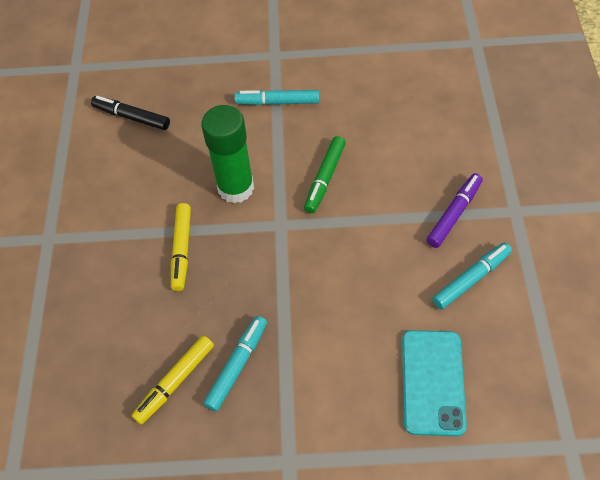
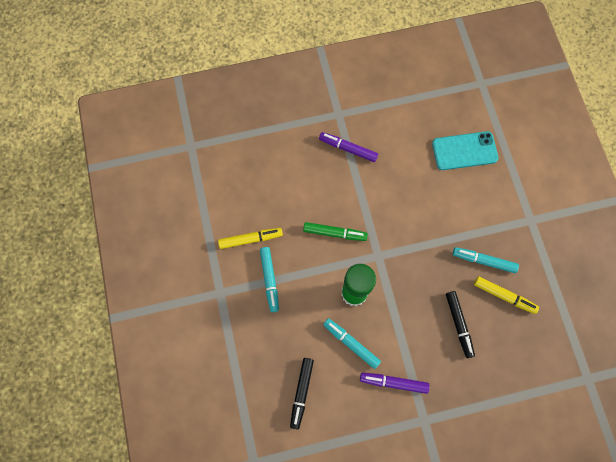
camera: 105 degrees left, 15 degrees up
(106, 213) = (393, 382): none -> purple marker
(153, 307) = (458, 324): none -> black marker
(182, 250) = (412, 318): yellow marker -> yellow marker (250, 239)
(471, 279) = (393, 136): turquoise marker -> turquoise marker (351, 343)

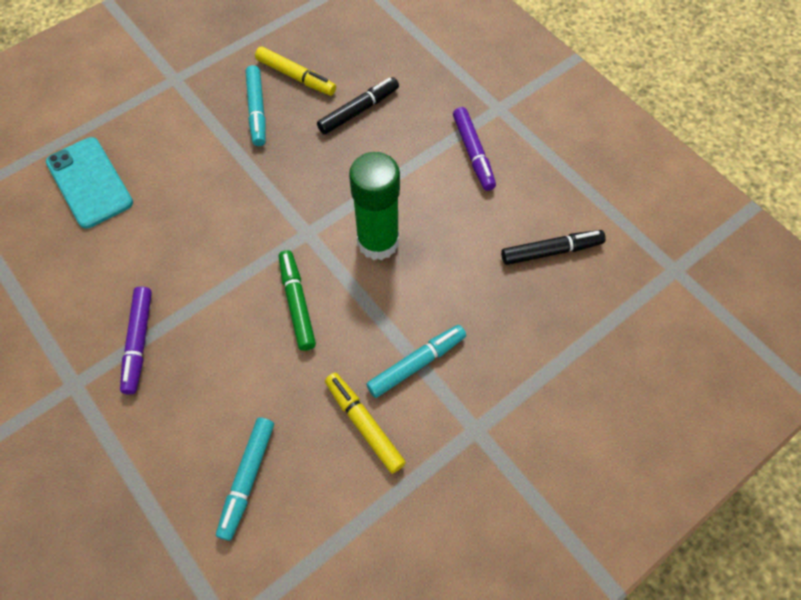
camera: 115 degrees left, 10 degrees down
(351, 343) = (451, 218): turquoise marker -> turquoise marker (247, 479)
(504, 296) = (296, 77): yellow marker -> yellow marker turned 120 degrees clockwise

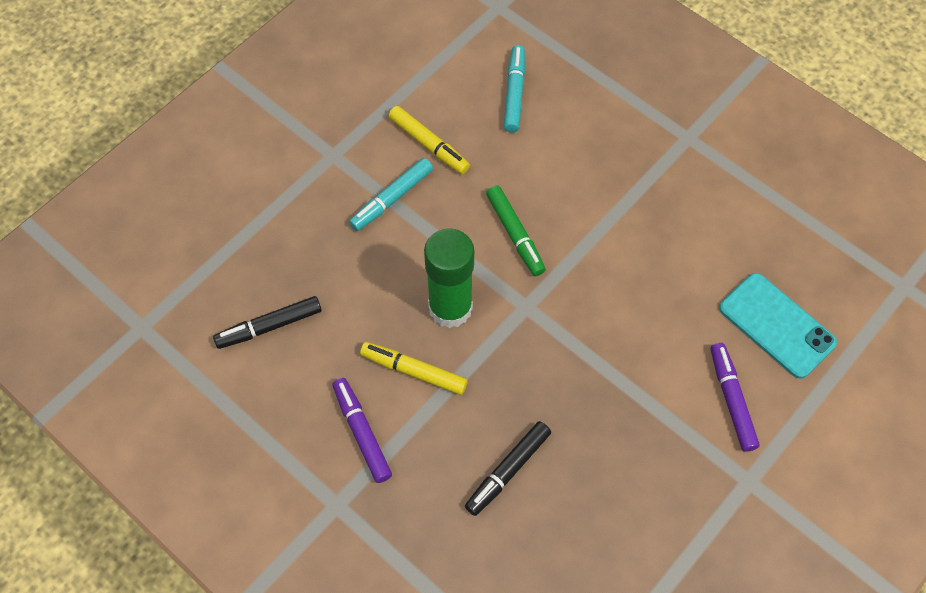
camera: 170 degrees right, 0 degrees up
(139, 342) = (648, 178): purple marker -> purple marker (731, 400)
(257, 110) = (630, 450): turquoise marker -> none
(296, 77) = (599, 510): yellow marker -> yellow marker (414, 371)

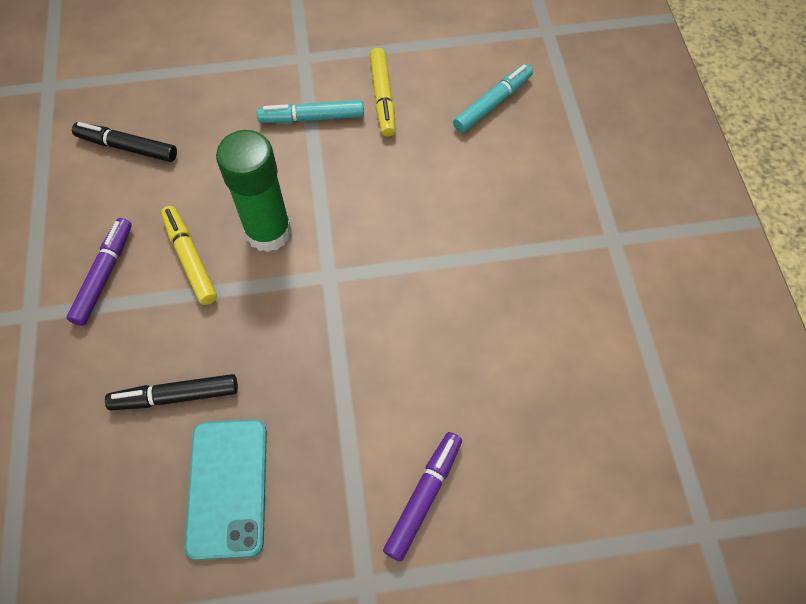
camera: 40 degrees right, 0 degrees up
(515, 234) = (379, 212): green marker -> none
(776, 325) = (534, 465): turquoise phone -> turquoise phone (227, 487)

